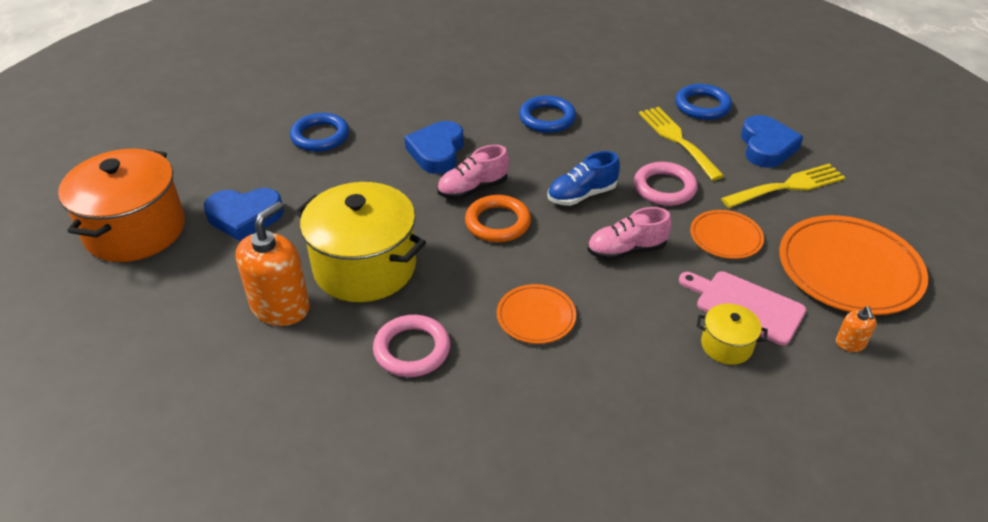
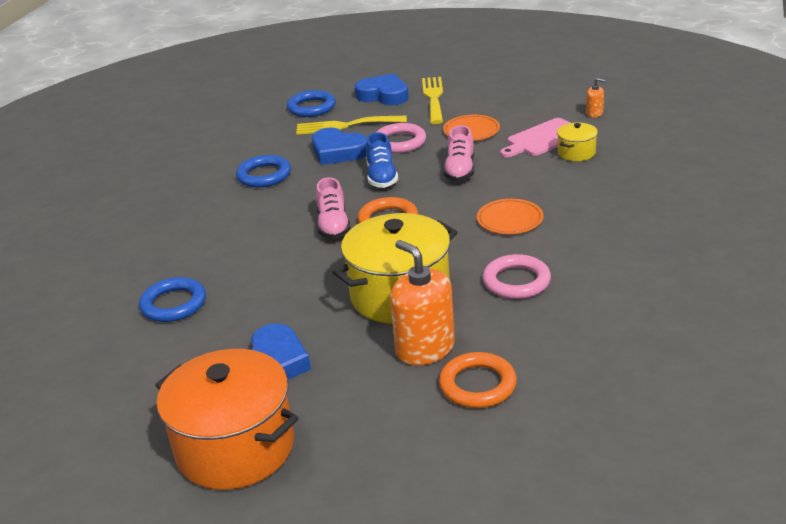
camera: 65 degrees left, 10 degrees down
(227, 359) = (477, 385): none -> orange ring
(437, 152) = (263, 237): blue heart -> blue heart (338, 151)
(849, 269) = (529, 98): orange plate -> none

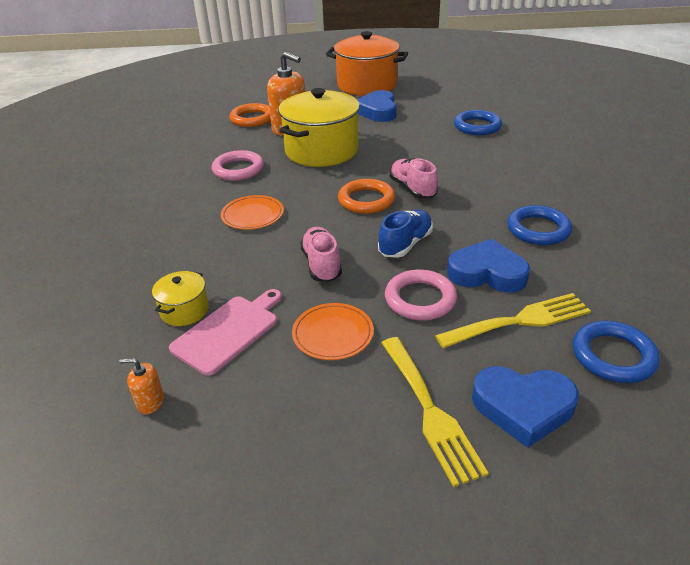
camera: 160 degrees right, 5 degrees up
(382, 177) = (405, 244): blue shoe -> blue shoe turned 60 degrees clockwise

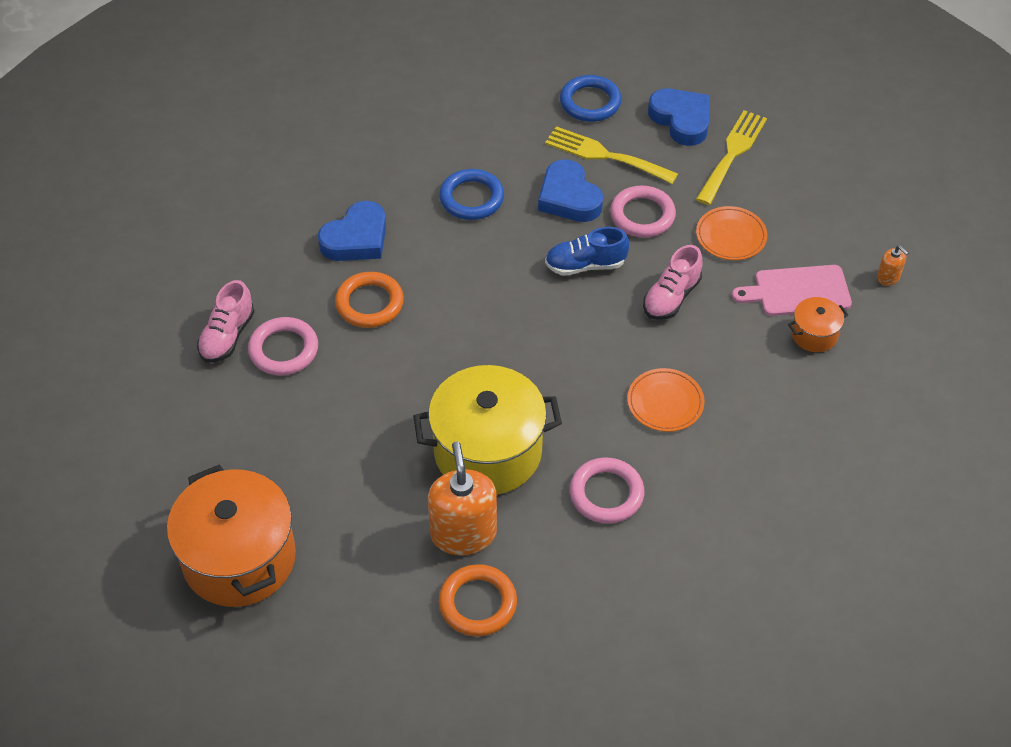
camera: 135 degrees left, 15 degrees up
(184, 310) = (814, 334): yellow pot -> orange pot
(366, 200) = (547, 337): orange ring -> orange ring (369, 303)
(377, 111) = (324, 478): blue heart -> blue heart (356, 238)
(412, 189) = (490, 317): pink shoe -> pink shoe (227, 336)
(477, 126) = (283, 350): blue ring -> pink ring

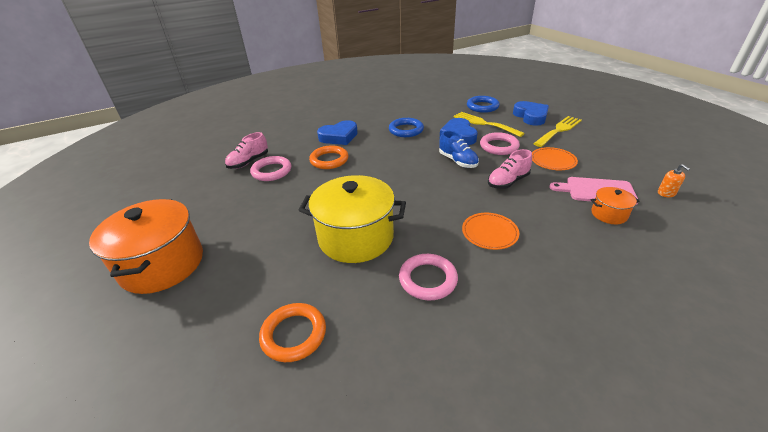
camera: 20 degrees right, 15 degrees down
(463, 533) = (312, 282): orange soap dispenser -> none
(585, 265) = (458, 161): blue shoe -> blue shoe turned 135 degrees counterclockwise

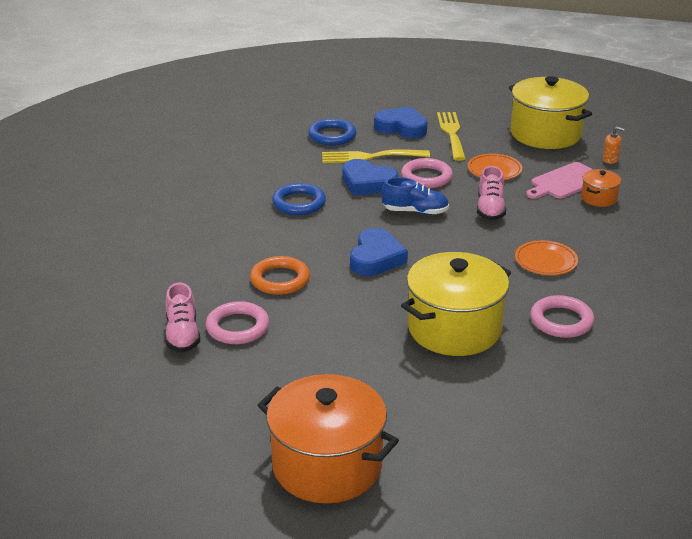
camera: 50 degrees left, 5 degrees down
(294, 334) = (541, 416): orange ring -> none
(339, 137) = (233, 249): blue heart -> blue heart (376, 258)
(633, 155) = (545, 134): none -> yellow pot

